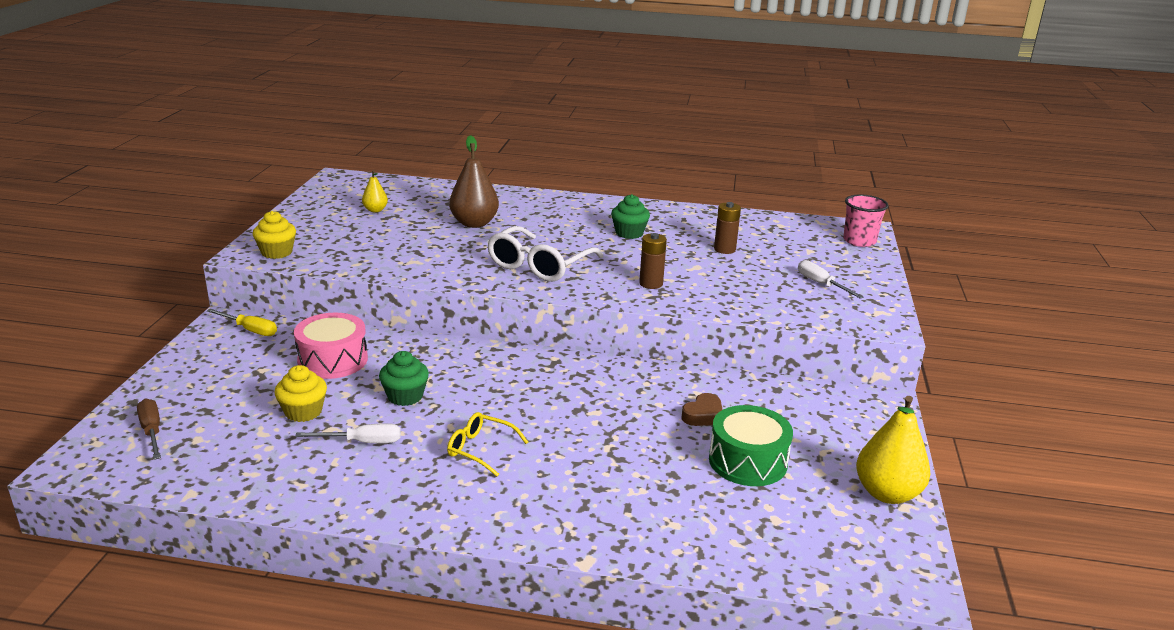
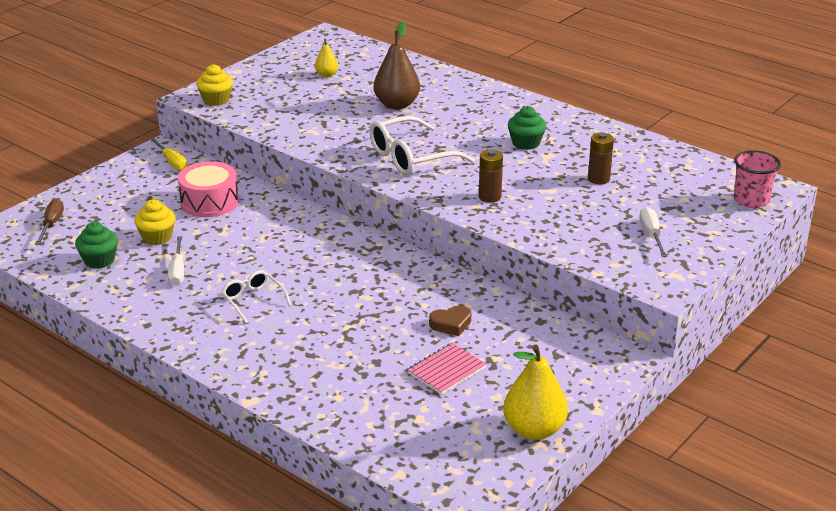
camera: 30 degrees right, 5 degrees up
(362, 442) = (177, 271): white screwdriver -> white screwdriver turned 60 degrees clockwise
(405, 396) = (236, 244): green cupcake -> green cupcake (99, 260)
(480, 449) = (253, 300): yellow glasses -> white glasses
(747, 461) = (446, 370): green drum -> pink notebook

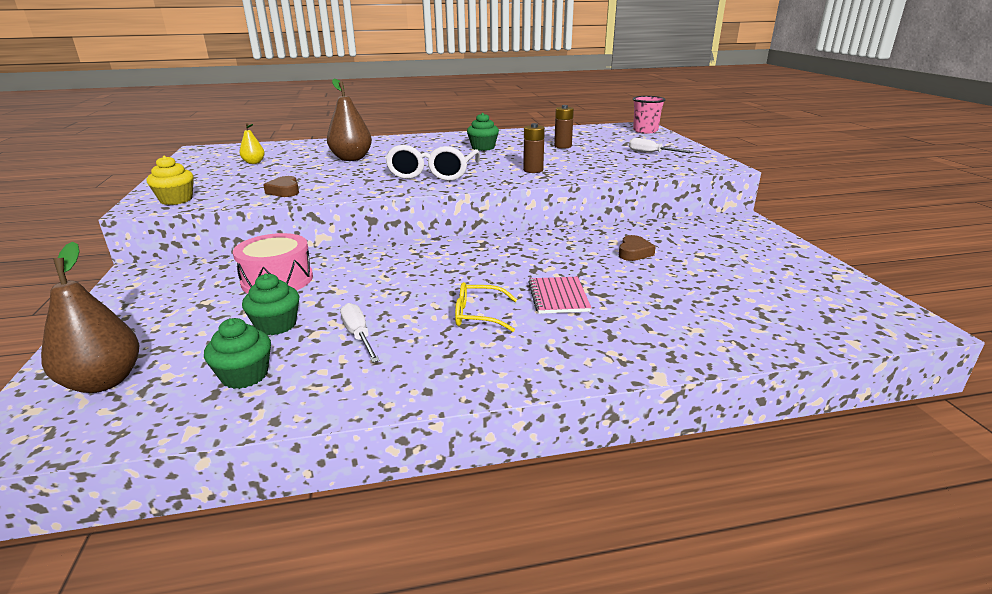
camera: 50 degrees left, 5 degrees down
(51, 224) = (104, 381): brown screwdriver -> brown pear
(157, 237) = (276, 325): yellow cupcake -> green cupcake
(172, 162) = (172, 274): yellow screwdriver -> none
(177, 271) = (358, 336): white screwdriver -> white screwdriver turned 150 degrees counterclockwise
(253, 300) = (478, 315): white glasses -> yellow glasses
(284, 124) = (284, 191): none -> brown heart
(446, 370) = (700, 274): pink notebook -> pink notebook (558, 297)
(534, 430) = (816, 271): yellow pear -> none

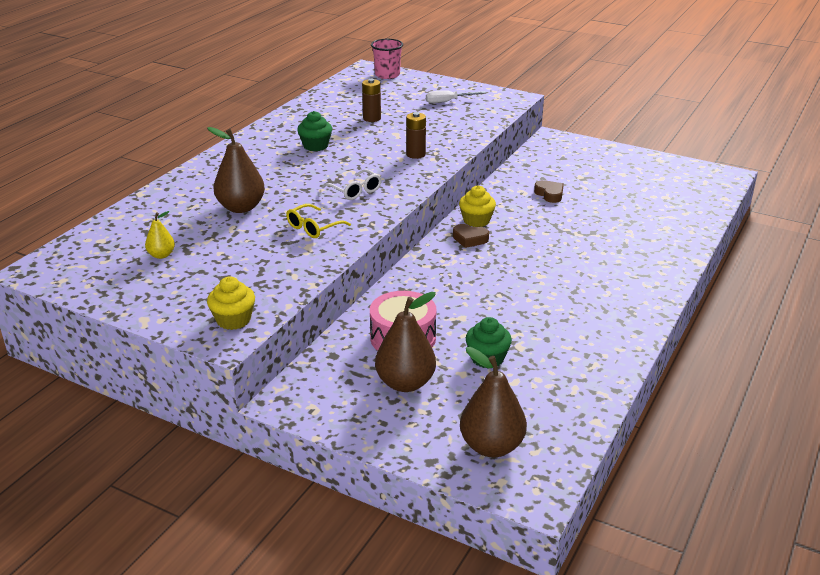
camera: 50 degrees left, 5 degrees up
(199, 305) = (405, 383): none -> brown pear
(245, 375) = (549, 388): green cupcake -> none
(284, 191) = (296, 264): brown heart -> brown heart (470, 239)
(358, 336) = (543, 332): white screwdriver -> none
(433, 173) = (355, 191): white glasses -> white glasses, size x0.57
(478, 315) = (568, 281): yellow glasses -> yellow glasses (313, 228)
(523, 242) = (476, 221): none -> yellow cupcake
(558, 297) = (577, 246): pink notebook -> none

